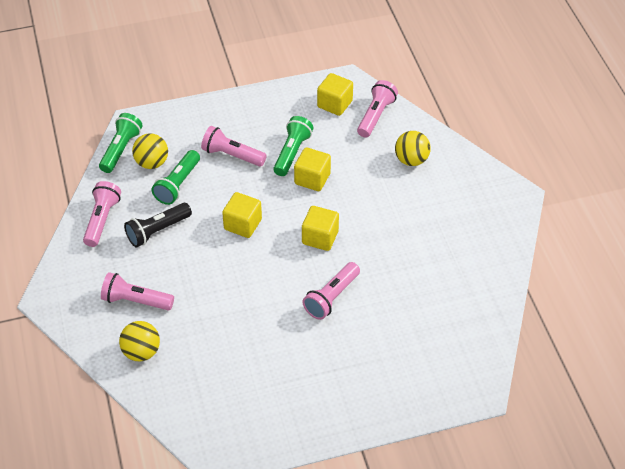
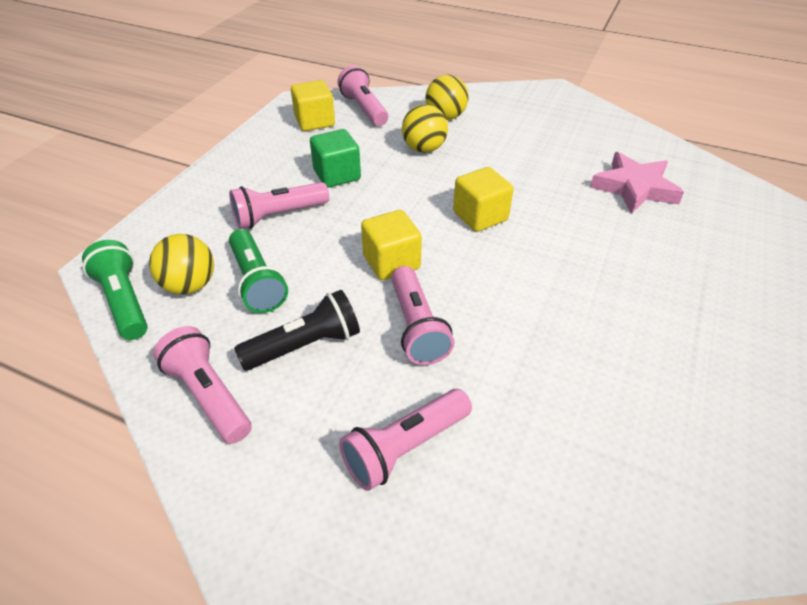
camera: 50 degrees left, 5 degrees down
(141, 352) = (516, 504): yellow ball -> yellow ball (424, 149)
(157, 231) = (305, 345): black flashlight -> black flashlight turned 120 degrees counterclockwise
(292, 152) = (337, 175): green flashlight -> green cube
(312, 179) = (391, 180): yellow cube -> none
(331, 297) = (580, 252): pink flashlight -> pink flashlight (417, 327)
(428, 294) = (634, 188): none -> pink star

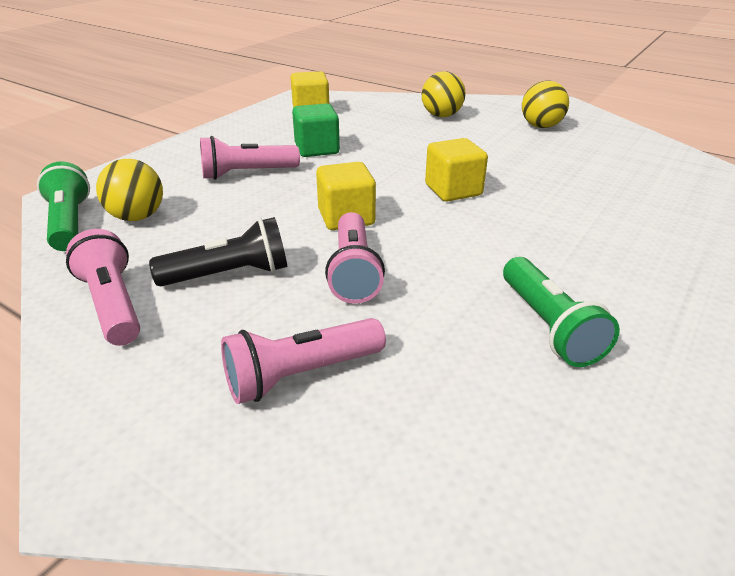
camera: 10 degrees right, 10 degrees down
(257, 282) = (203, 220): green flashlight -> green flashlight (549, 326)
(364, 109) = (362, 105): pink flashlight -> none
(424, 149) = (411, 136): yellow ball -> yellow ball (541, 126)
(634, 188) = (631, 181): pink star -> none

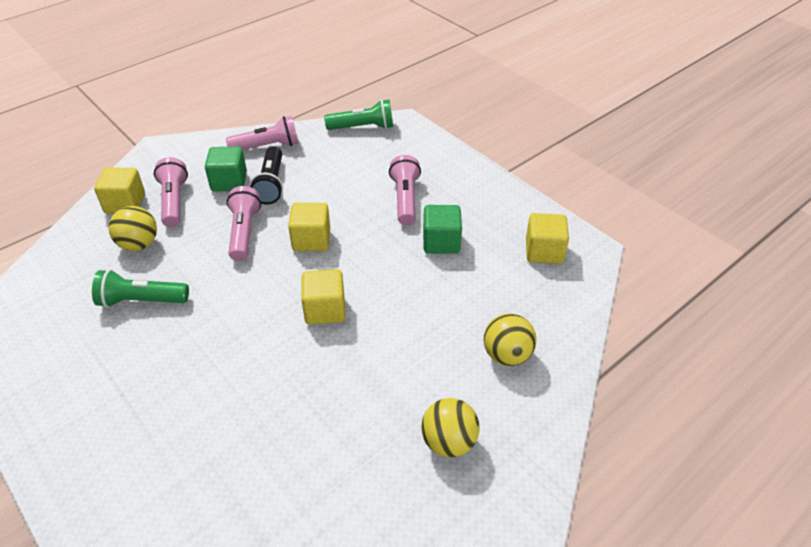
camera: 105 degrees right, 10 degrees up
(137, 217) = (358, 151): yellow ball -> yellow ball (139, 244)
(228, 321) = (229, 182): none -> green cube
(328, 453) = (125, 203): none -> yellow cube
(353, 272) = (244, 232): pink flashlight -> pink flashlight turned 75 degrees clockwise

